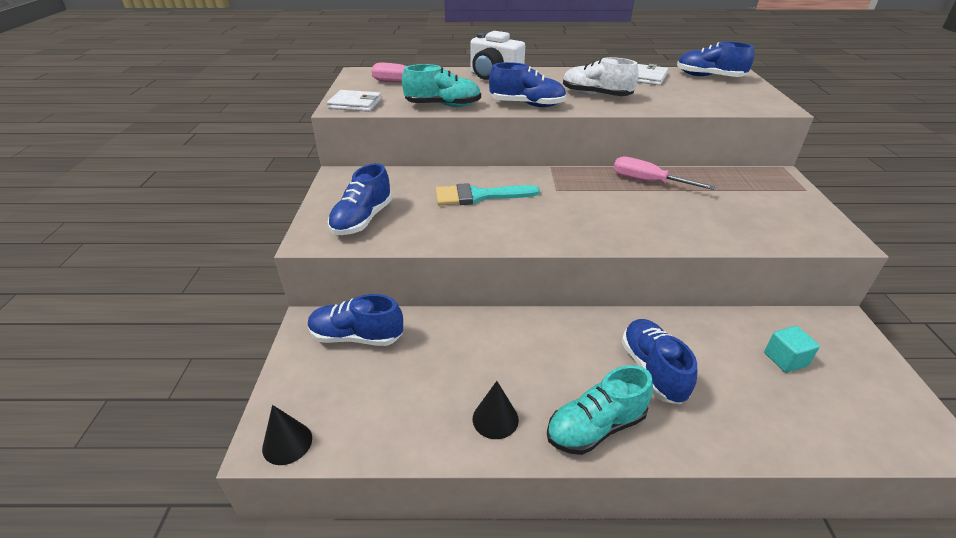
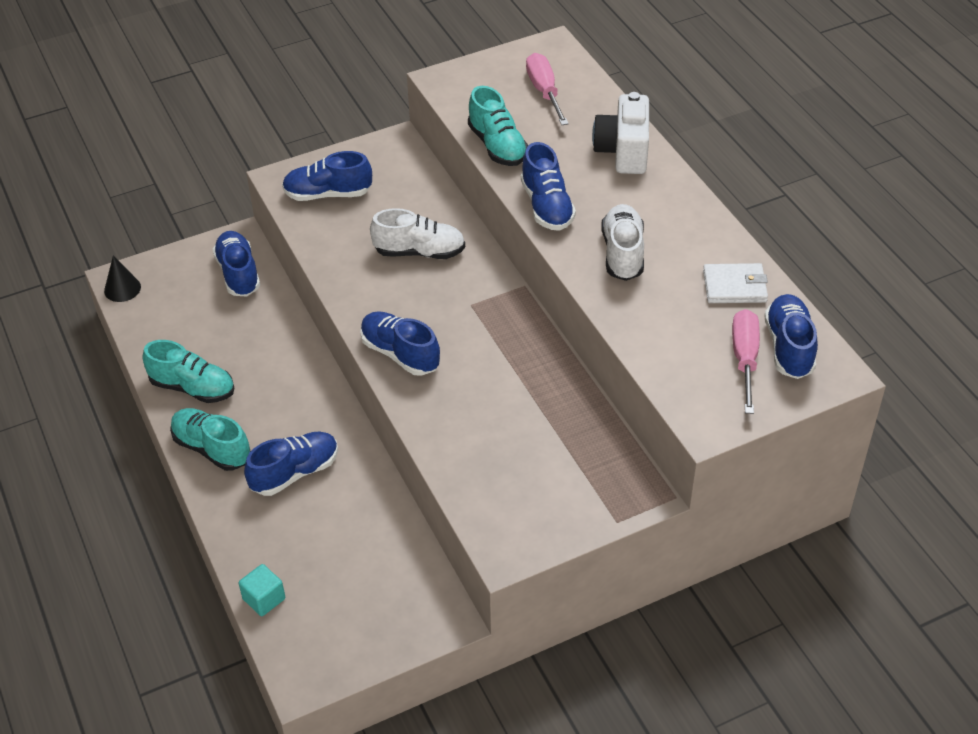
camera: 65 degrees right, 10 degrees up
(355, 104) = (457, 85): white wallet -> none
(478, 196) = (419, 252): turquoise brush -> white shoe
(495, 419) = (193, 388): black cone -> turquoise shoe
(594, 232) = (400, 354): none -> blue shoe
(648, 182) = (540, 375): pink screwdriver -> pink screwdriver (745, 359)
(785, 359) = (359, 568): turquoise cube -> turquoise cube (264, 599)

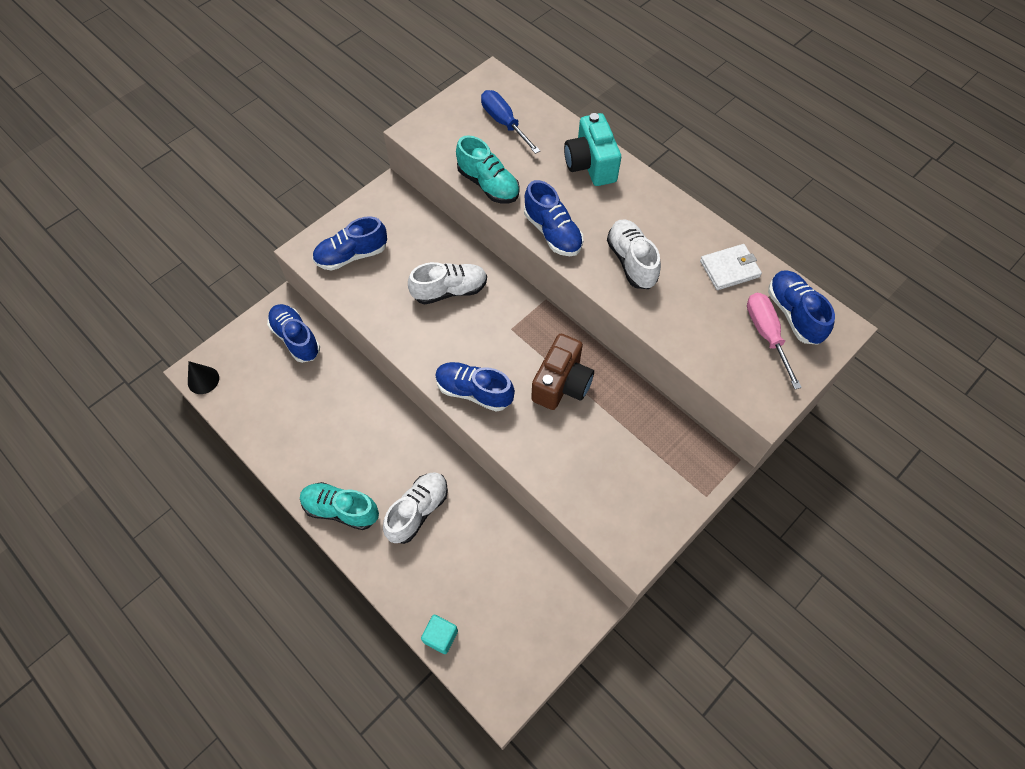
camera: 20 degrees left, 15 degrees up
(193, 388) = (301, 457): turquoise shoe -> none
(295, 473) = (418, 511): blue shoe -> white shoe
(502, 371) = (561, 384): none -> brown camera
(544, 92) = (504, 123): pink screwdriver -> blue screwdriver
(623, 152) = (590, 165): white camera -> turquoise camera

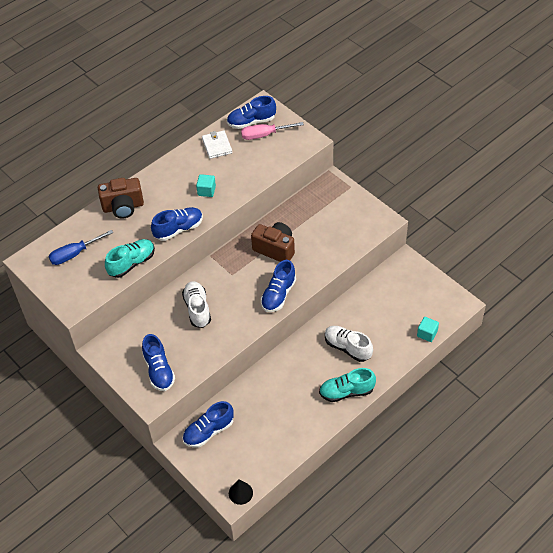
camera: 85 degrees left, 10 degrees down
(341, 509) = (346, 392): turquoise shoe -> turquoise shoe turned 60 degrees clockwise
(590, 165) = (123, 207): turquoise camera -> brown camera
(631, 261) = (206, 191): white shoe -> turquoise cube

